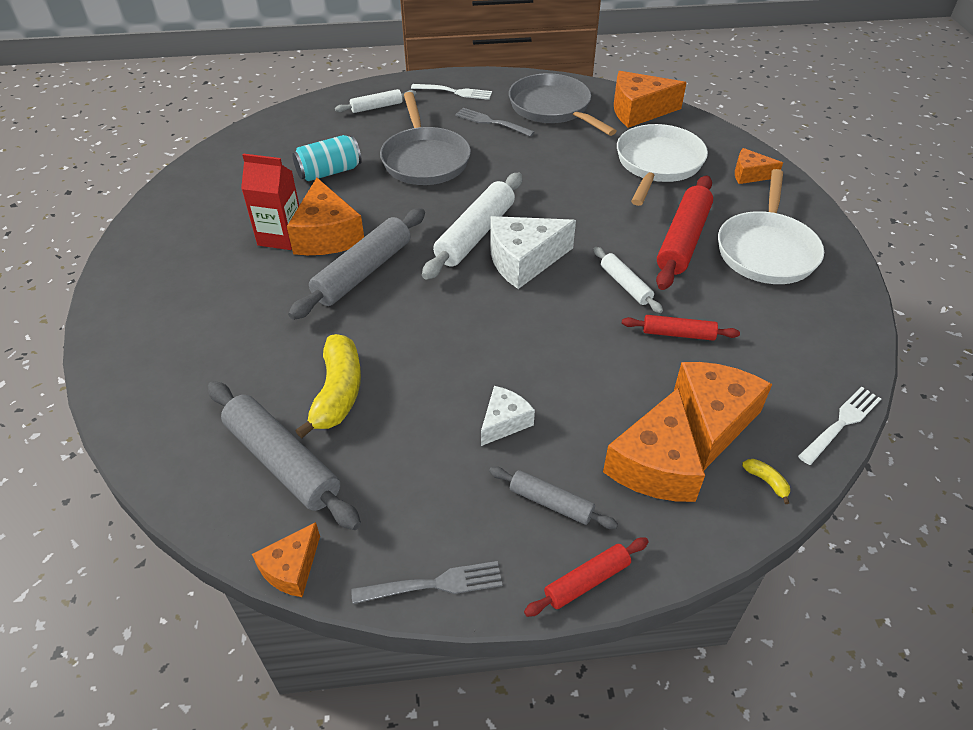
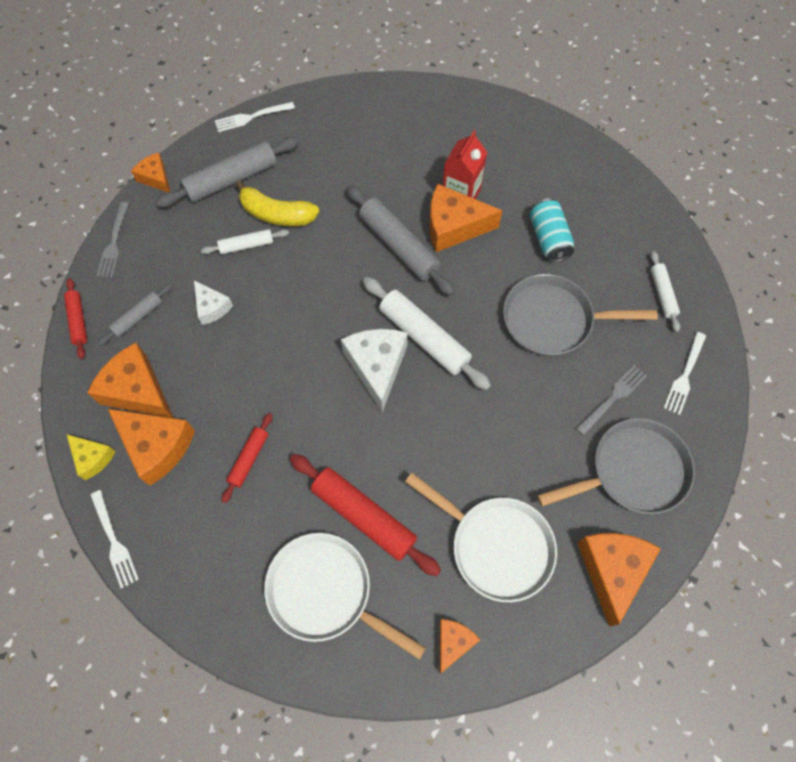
camera: 105 degrees right, 20 degrees up
(153, 470) = (251, 117): none -> white fork
(625, 285) = (320, 439): white rolling pin -> white rolling pin (246, 245)
(766, 482) = (93, 458): yellow banana -> yellow cheese

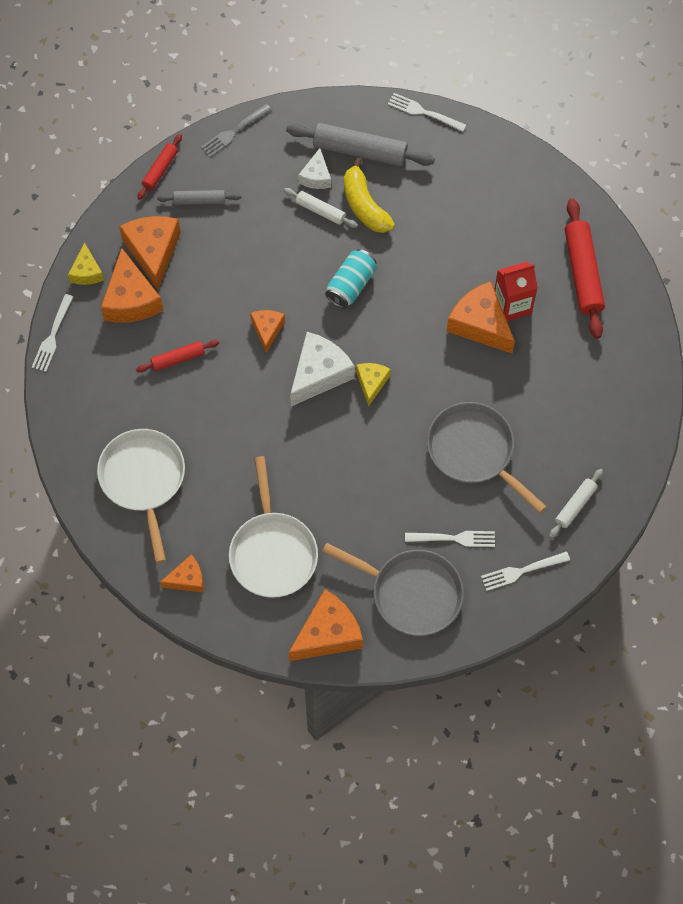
camera: 45 degrees right, 0 degrees up
(155, 178) = (308, 104): orange cheese -> orange cheese (267, 330)
(211, 307) = (253, 236): white cheese -> white cheese (316, 176)
(364, 516) = (212, 459): red rolling pin -> red rolling pin (583, 273)
(399, 245) = (425, 304): grey rolling pin -> none
(424, 338) = (371, 383): white rolling pin -> yellow cheese
(548, 238) = (539, 393): turquoise can -> turquoise can (351, 285)
(613, 398) = (454, 538): grey fork -> white fork

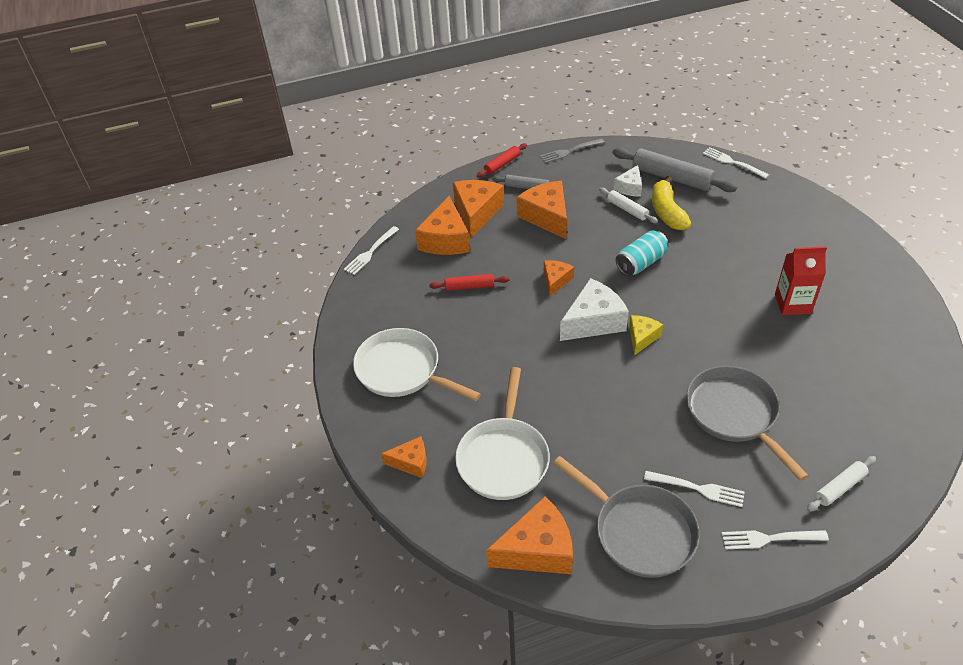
camera: 20 degrees right, 20 degrees down
(86, 272) = (417, 216): yellow cheese -> none
(143, 480) = (403, 371): white pan -> white pan turned 60 degrees counterclockwise
(480, 324) = (758, 312): orange cheese -> orange cheese (546, 217)
(583, 273) = (867, 292): red rolling pin -> none

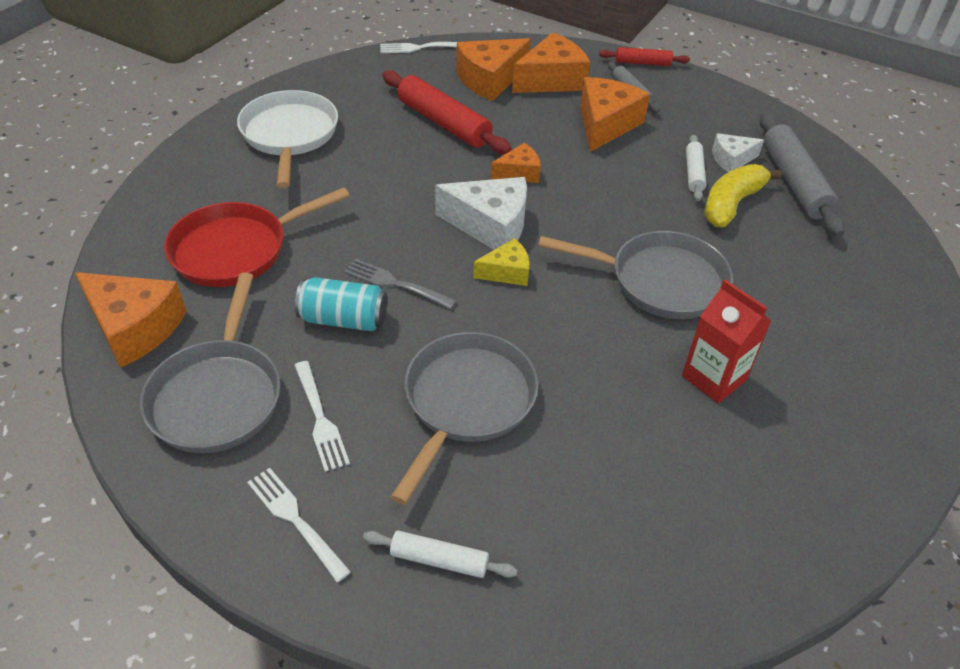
camera: 45 degrees right, 0 degrees up
(411, 462) = (180, 194): orange cheese -> none
(469, 287) = (443, 123): red rolling pin -> red rolling pin, size x1.82
(504, 457) = (237, 249): white pan -> red pan
(569, 151) = (727, 94): grey fork -> grey fork (395, 284)
(641, 263) = (622, 220): turquoise can -> turquoise can (343, 319)
(704, 279) = (660, 281): none -> grey pan
(733, 162) = (895, 219): white fork -> none

